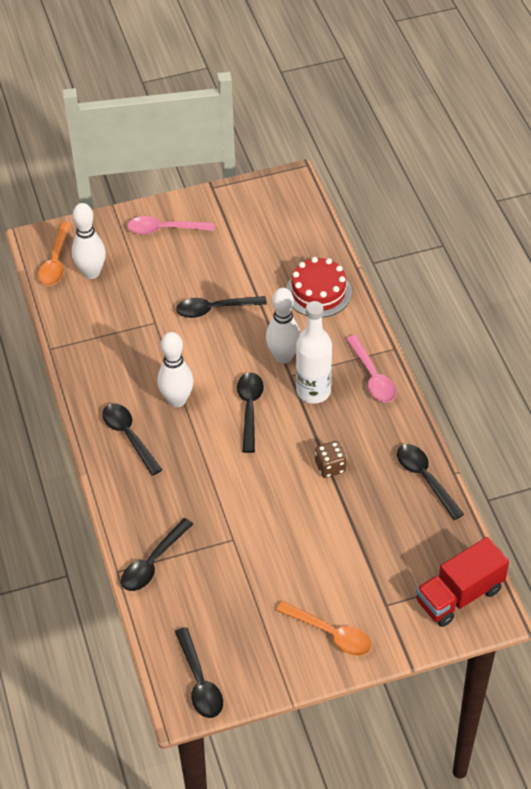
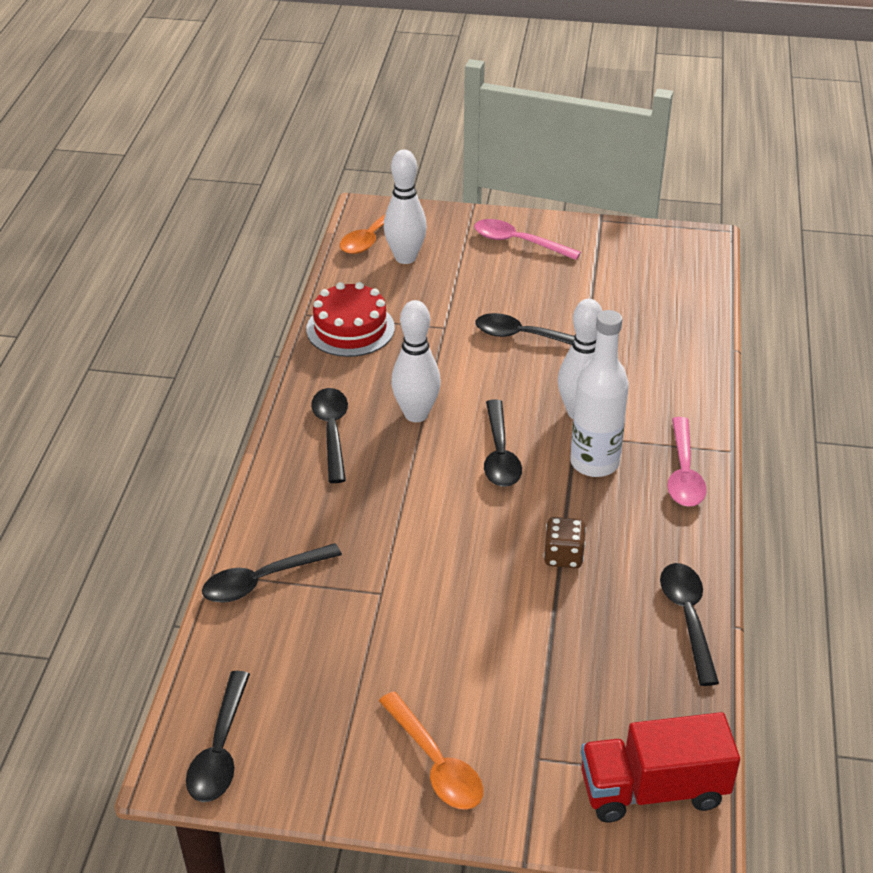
camera: 25 degrees right, 10 degrees down
(249, 409) = (500, 454): black spoon -> black spoon turned 150 degrees clockwise
(318, 292) = (667, 359): red cake -> red cake (350, 328)

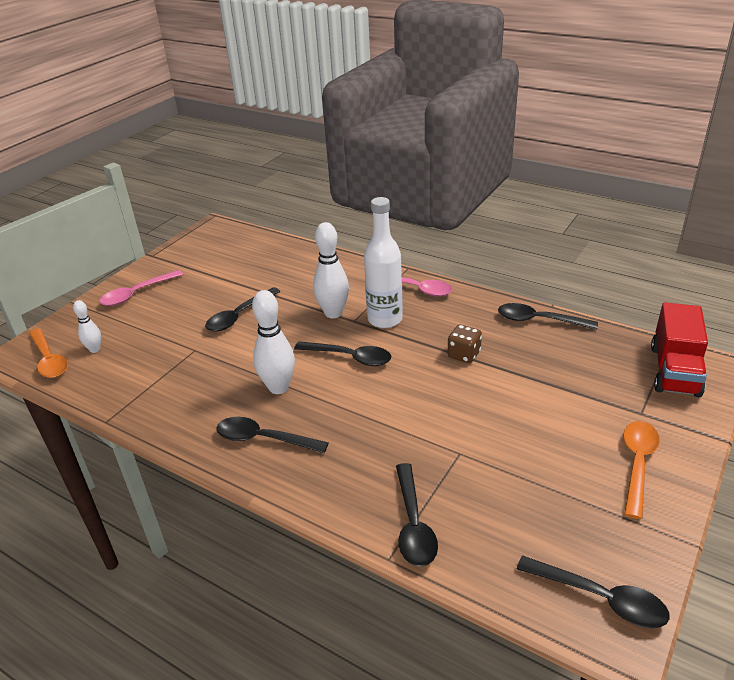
camera: 65 degrees left, 5 degrees down
(350, 328) = (149, 399): red cake -> none
(405, 258) = (95, 349): white bowling pin -> white bowling pin, size x0.56
(435, 763) = (637, 464): orange spoon -> orange spoon turned 60 degrees counterclockwise

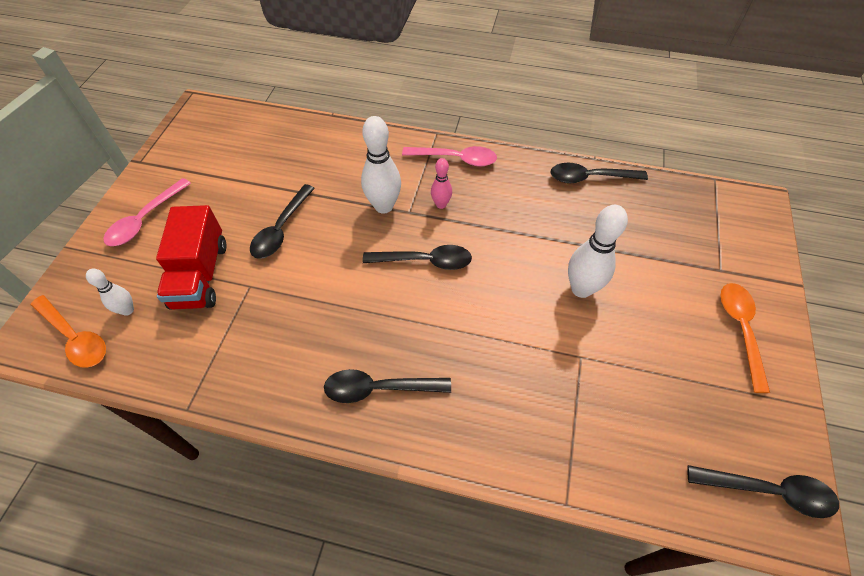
camera: 20 degrees left, 20 degrees up
(278, 387) = (366, 317): white bowling pin -> white bowling pin (581, 289)
(385, 319) = (441, 204): white bottle -> pink bowling pin
(413, 524) = (573, 455): black spoon -> none
(464, 354) = (537, 234): brown dice -> none
(674, 370) = (730, 214): red truck -> red truck (200, 275)

